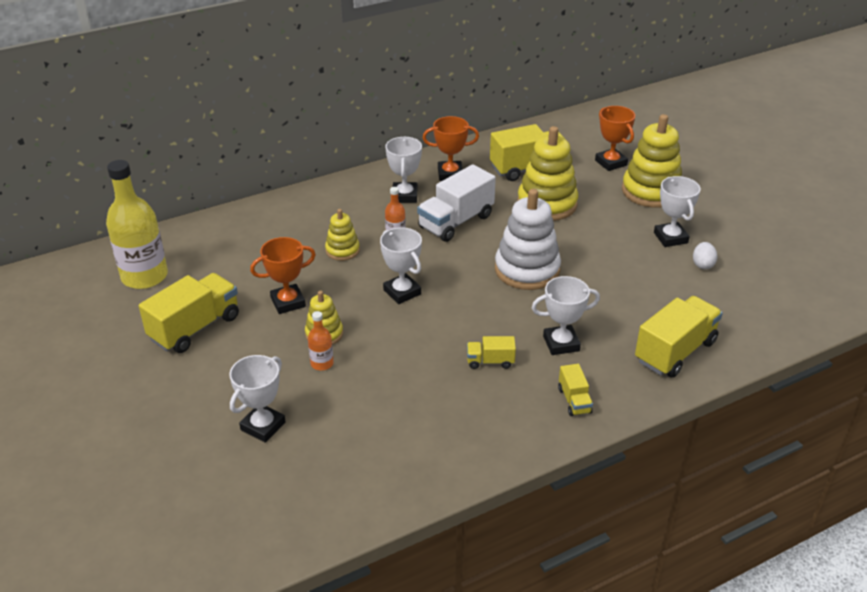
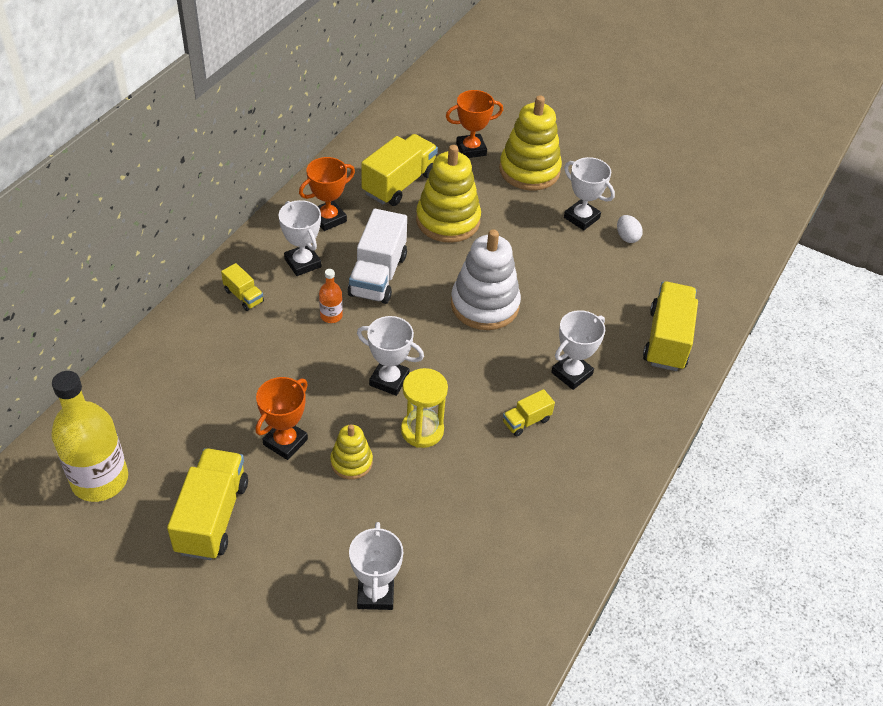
camera: 35 degrees left, 10 degrees up
(322, 363) = (376, 496): orange bottle -> none
(342, 250) = (291, 356): yellow stacking toy -> none
(397, 335) = (422, 430): none -> yellow hourglass
(574, 400) = (624, 428): yellow truck -> yellow truck (243, 296)
(611, 163) = (471, 149): orange trophy -> orange trophy turned 45 degrees counterclockwise

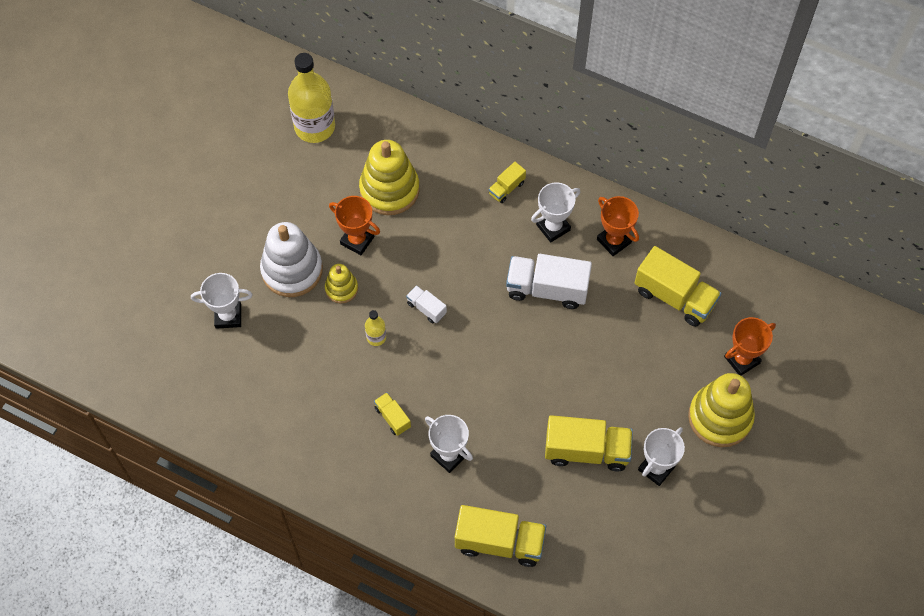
camera: 90 degrees right, 15 degrees up
(212, 517) = (287, 203): yellow truck -> yellow truck (586, 451)
(331, 316) = (493, 257): orange bottle -> none
(389, 380) = (426, 308): white trophy -> white truck
(422, 430) = (376, 337): yellow hourglass -> yellow bottle
(448, 220) = (629, 343): yellow stacking toy -> yellow stacking toy (389, 189)
(471, 149) = (742, 360): orange trophy -> orange trophy turned 75 degrees clockwise
(484, 305) = (522, 380): white stacking toy -> white stacking toy (292, 270)
(627, 237) = (635, 512): white egg -> none

